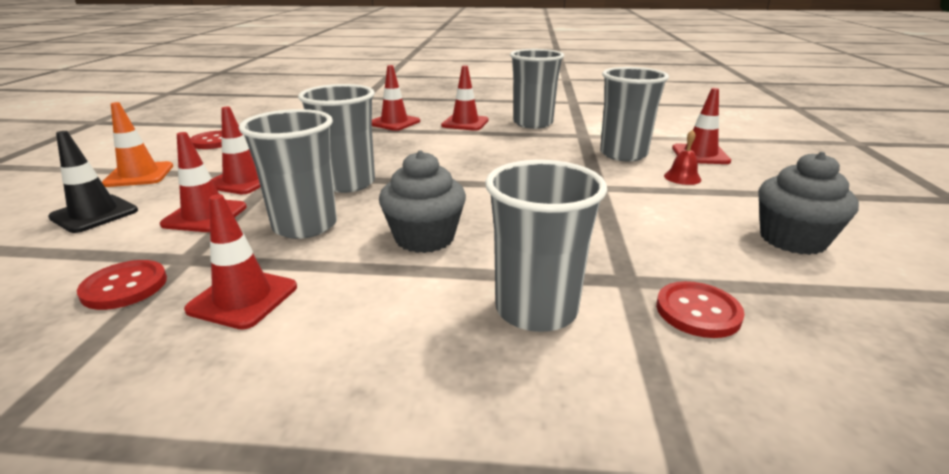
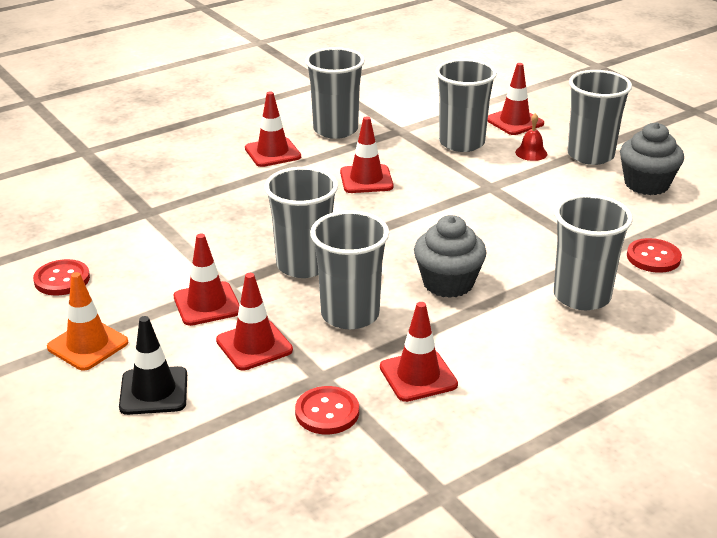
camera: 40 degrees left, 5 degrees up
(394, 122) = (201, 178): red traffic cone -> red traffic cone (366, 179)
(750, 197) = (590, 155): none -> grey cup

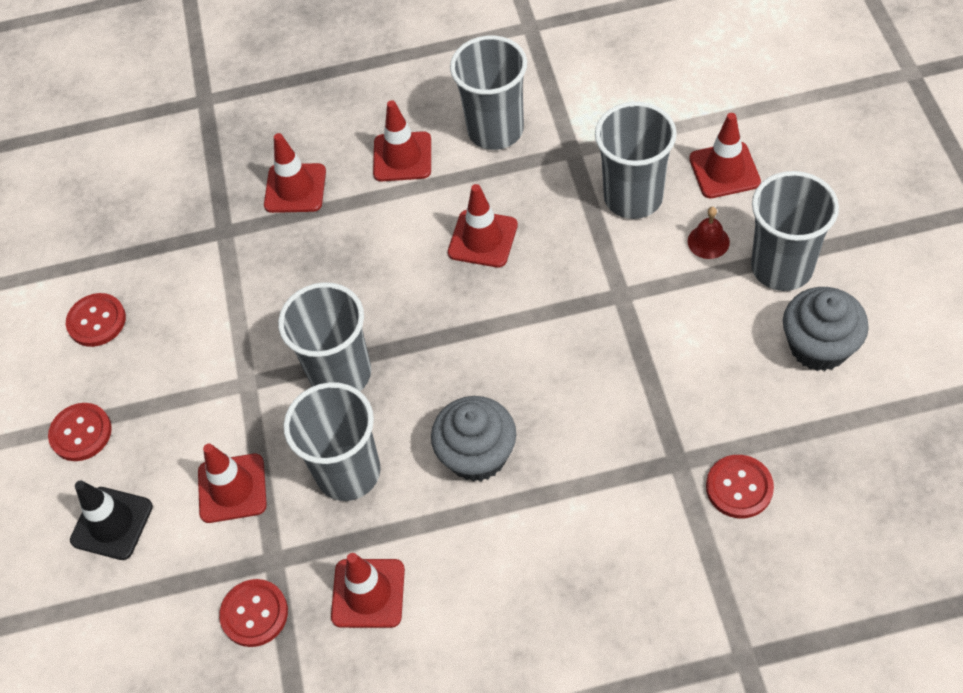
camera: 30 degrees right, 25 degrees up
(88, 345) = (81, 433): orange traffic cone -> red button
(207, 304) = (216, 407): red traffic cone -> red traffic cone (295, 188)
(582, 296) = (613, 527): grey cup -> none

